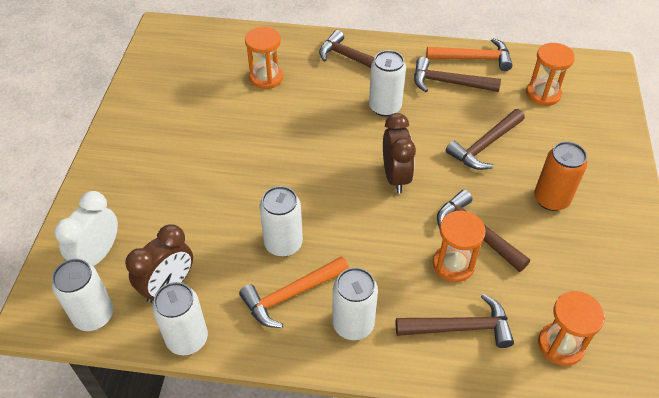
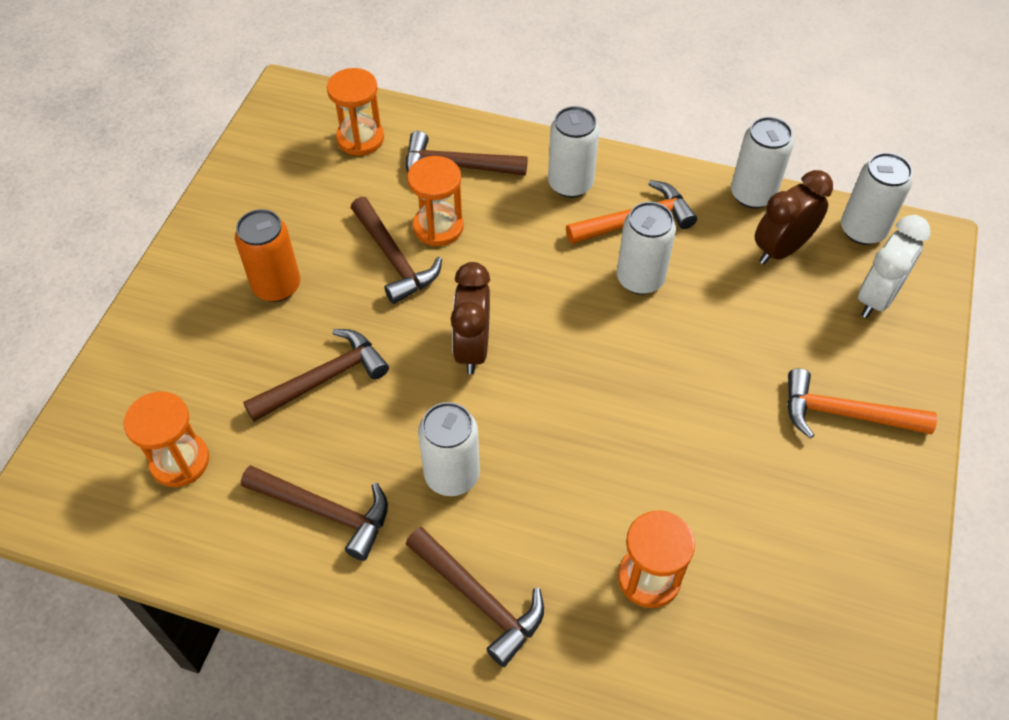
camera: 170 degrees left, 5 degrees up
(473, 58) = (254, 563): orange hammer -> orange hammer (844, 414)

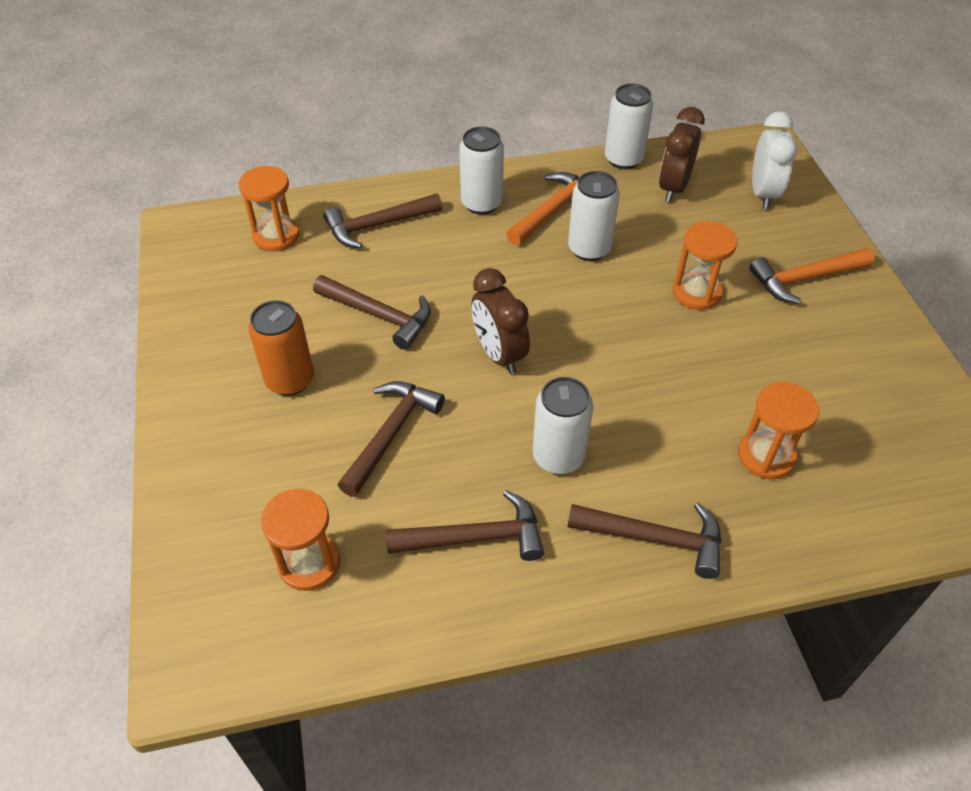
camera: 30 degrees left, 5 degrees down
(438, 227) = (398, 276): orange hourglass -> orange hourglass (697, 292)
(862, 230) = (718, 153): white can -> none

